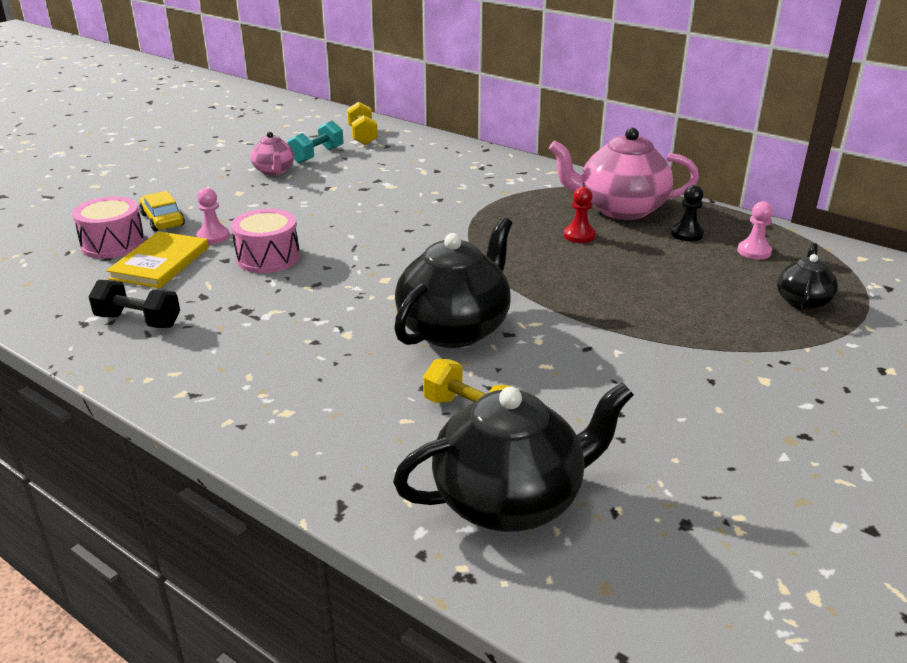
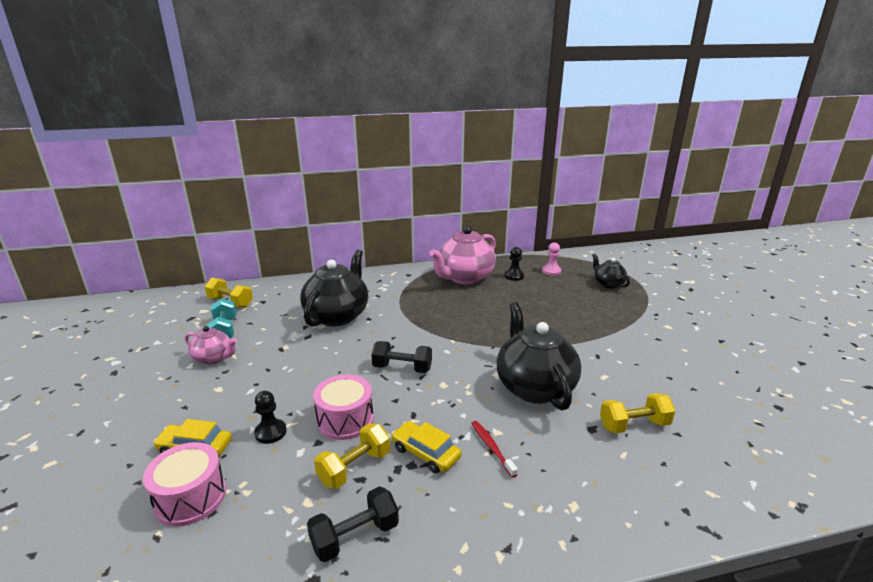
camera: 50 degrees left, 5 degrees down
(160, 263) = (271, 481): yellow book -> none
(213, 236) = (270, 432): pink pawn -> black pawn
(213, 288) = (354, 468): none -> yellow dumbbell
(270, 311) = (425, 453): none -> yellow car
(318, 340) = (491, 447): none -> red toothbrush
(381, 249) = (402, 368): none -> black dumbbell
(510, 500) = (732, 453): black teapot -> black teapot (337, 315)
(579, 235) = (477, 301): red pawn -> none

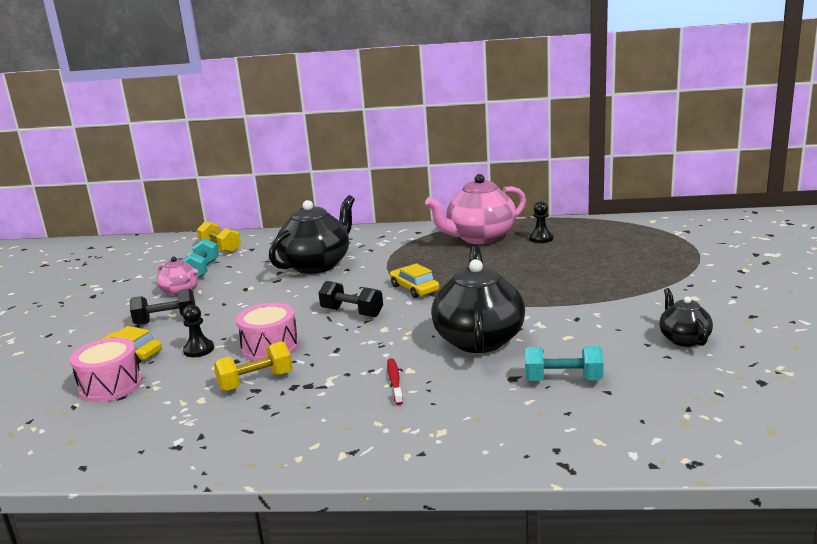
camera: 20 degrees right, 5 degrees down
(355, 536) = (226, 426): black dumbbell -> black dumbbell (166, 320)
(425, 453) = (327, 378): yellow car -> yellow car (414, 288)
(551, 271) = (592, 235): pink pawn -> none
(608, 284) = (655, 252): black teapot -> black teapot (683, 339)
(634, 425) = (563, 380): yellow dumbbell -> turquoise dumbbell

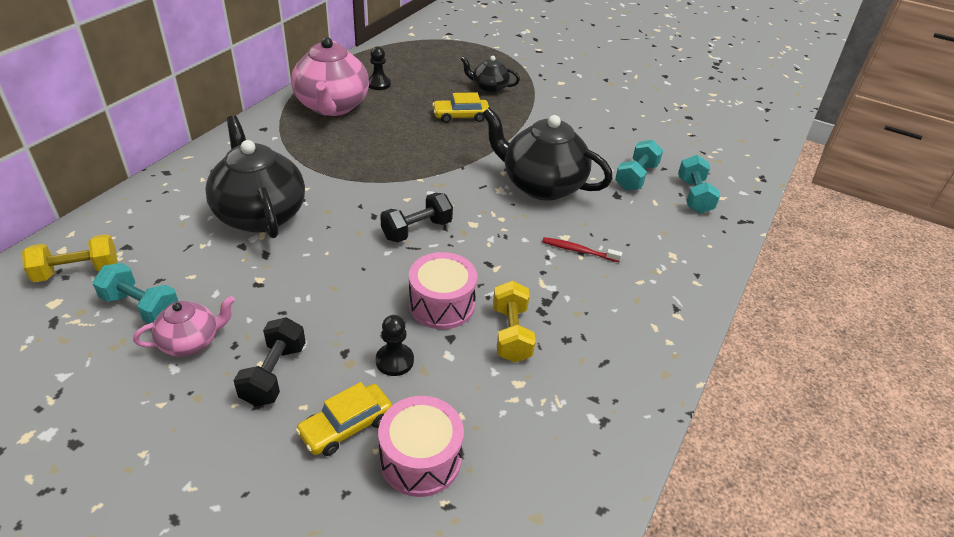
camera: 70 degrees left, 20 degrees up
(414, 288) = (404, 179): yellow car -> yellow car (461, 116)
(574, 422) = (694, 196): none -> turquoise dumbbell
(683, 339) = (616, 113): black teapot -> black teapot (489, 88)

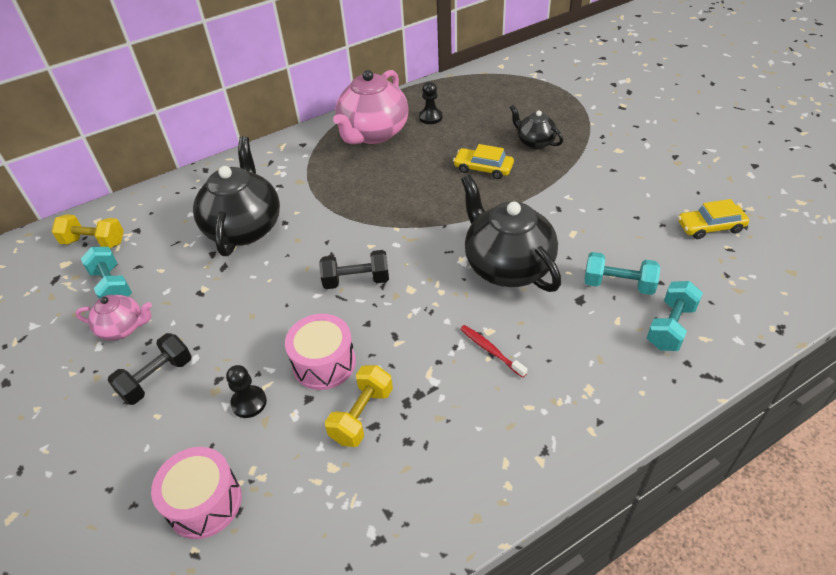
camera: 35 degrees right, 5 degrees up
(346, 426) = (173, 446): yellow car -> yellow car (710, 227)
(636, 177) = (618, 284): turquoise dumbbell -> turquoise dumbbell turned 45 degrees clockwise

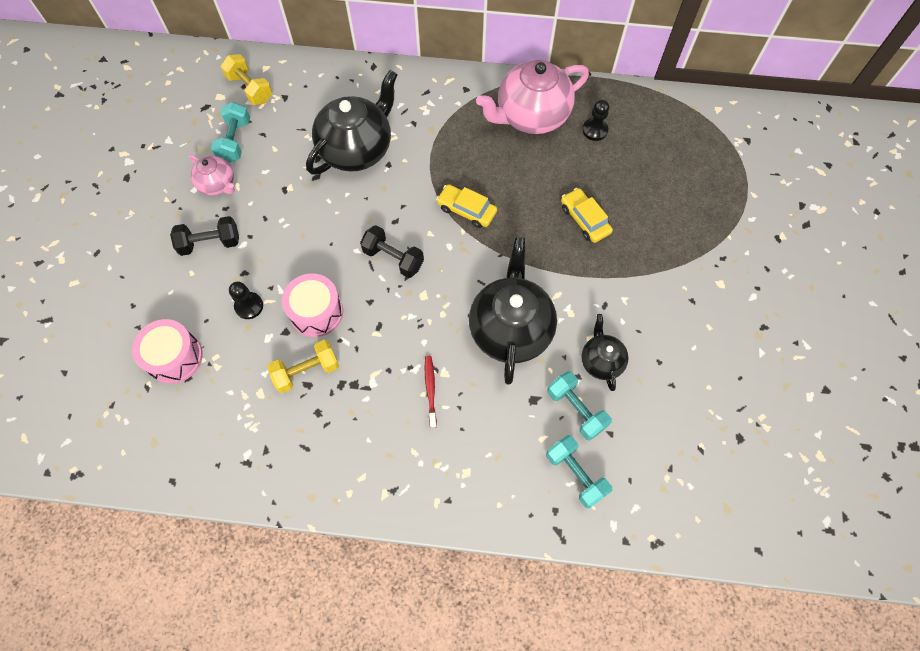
camera: 35 degrees right, 20 degrees up
(534, 142) = (656, 222): black teapot -> black teapot (601, 361)
(670, 326) = (575, 474): turquoise dumbbell -> turquoise dumbbell turned 75 degrees clockwise
(710, 227) = (709, 417): yellow car -> yellow car (466, 210)

